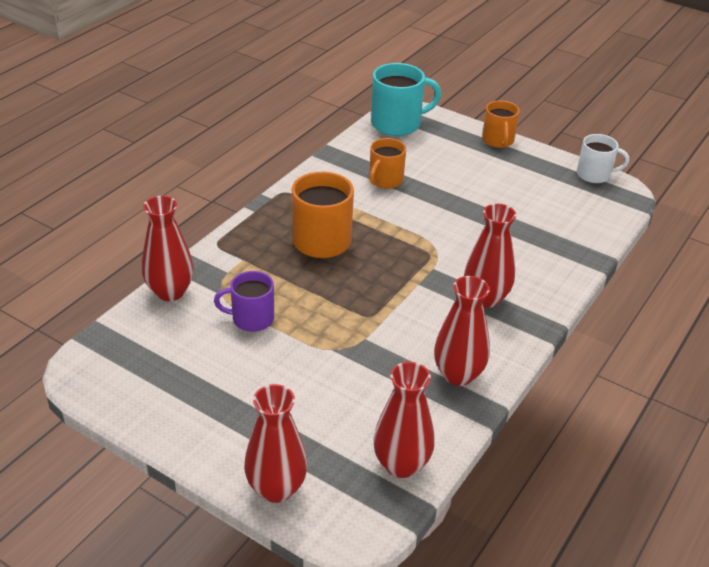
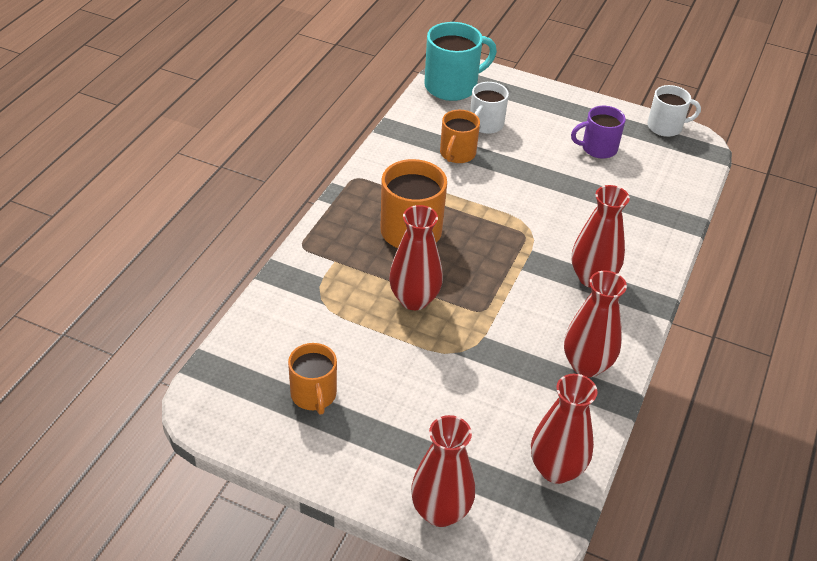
camera: 10 degrees left, 5 degrees up
(170, 292) = (269, 307): red vase -> red vase (414, 299)
(251, 319) = (363, 328): purple mug -> purple mug (598, 148)
(419, 158) = (485, 125): none -> white mug
(498, 140) = (560, 96): orange mug -> orange mug (314, 395)

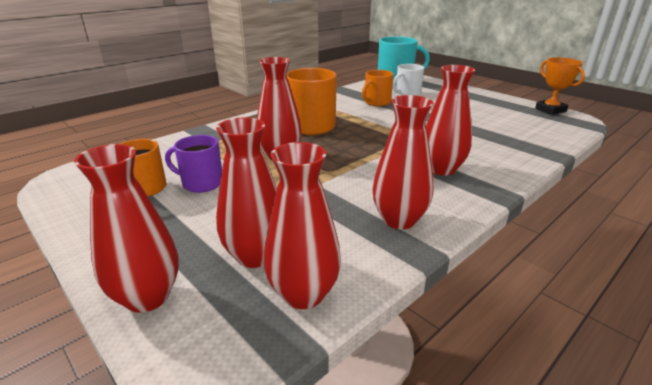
camera: 25 degrees right, 15 degrees down
(492, 445) = (255, 256): none -> red vase
(598, 148) = (487, 112): purple mug -> purple mug (201, 183)
(666, 127) = (550, 110): white mug -> orange trophy

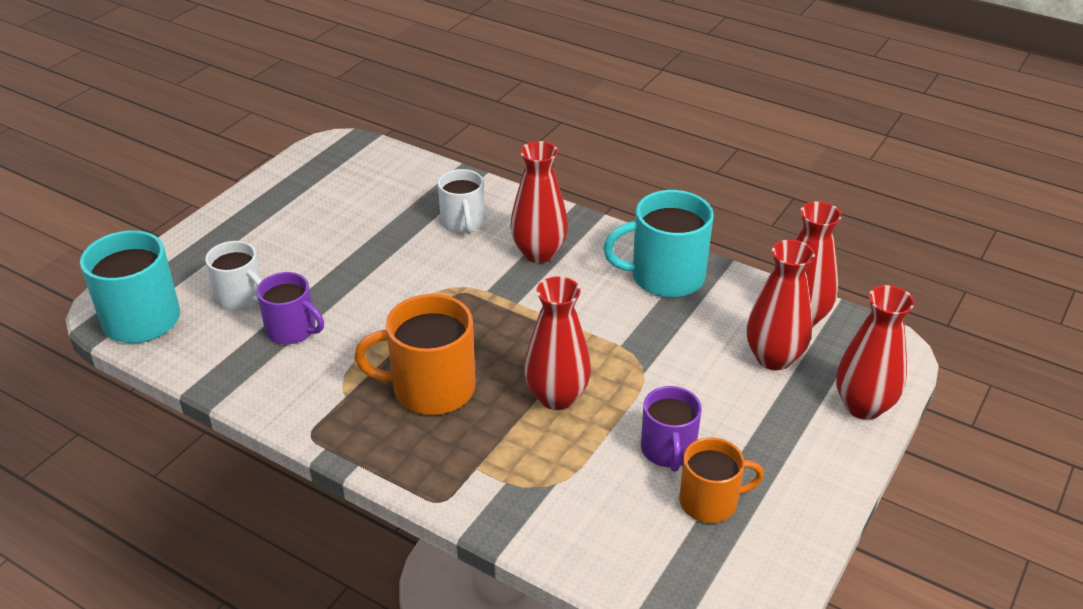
camera: 105 degrees left, 10 degrees up
(376, 102) = (292, 330): orange mug -> purple mug
(399, 220) = (665, 277): red vase -> turquoise mug
(482, 147) = (463, 223): none -> white mug
(550, 110) = (302, 160): orange trophy -> none

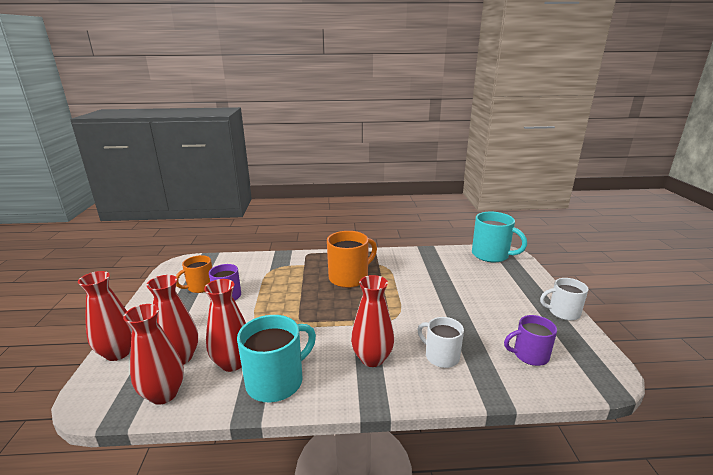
camera: 145 degrees right, 15 degrees down
(241, 298) = (473, 274): white mug -> white mug (563, 312)
(292, 330) = (433, 273): purple mug -> purple mug (529, 355)
(557, 397) = (292, 295): red vase -> red vase (232, 363)

